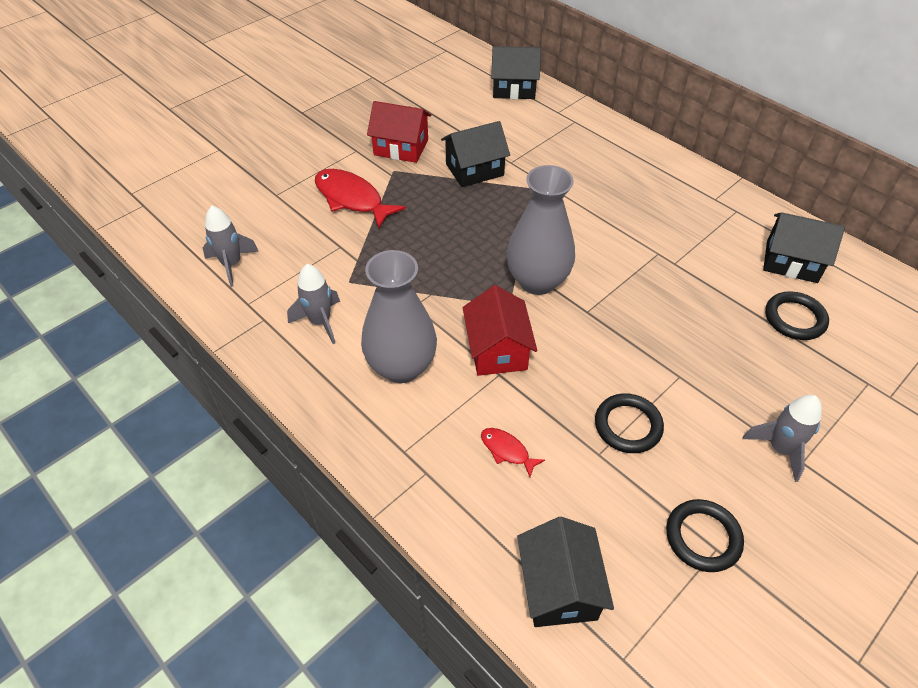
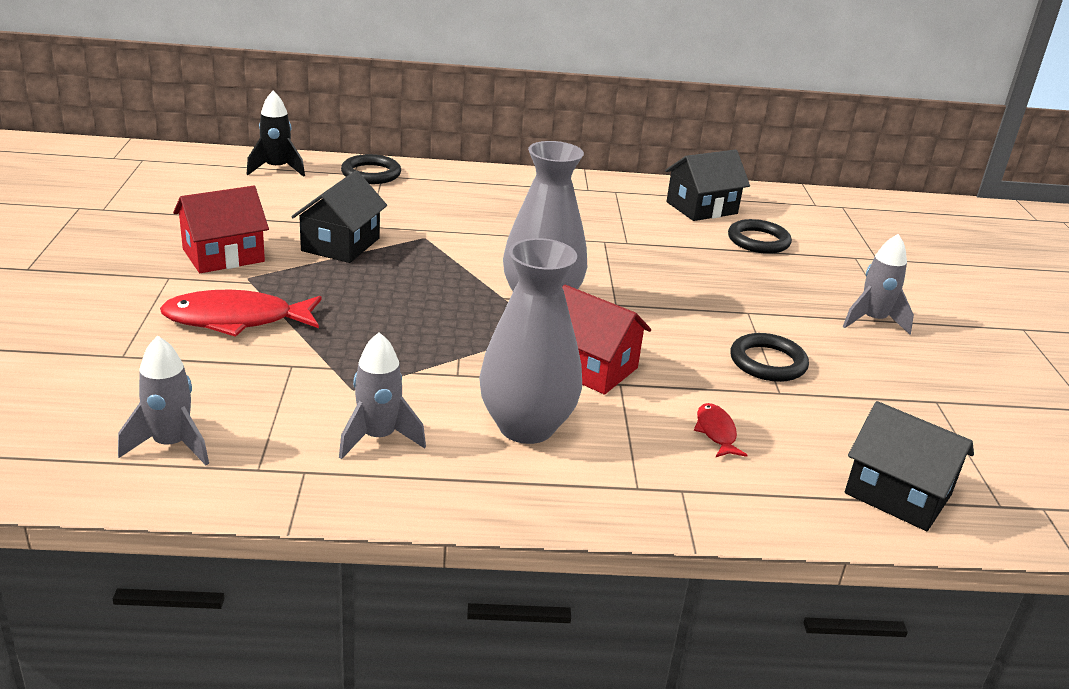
camera: 50 degrees left, 20 degrees down
(507, 451) = (716, 432): red fish -> red fish turned 90 degrees clockwise
(514, 88) = (277, 169): black house -> black rocket
(703, 537) = (919, 400): black ring -> black ring (371, 174)

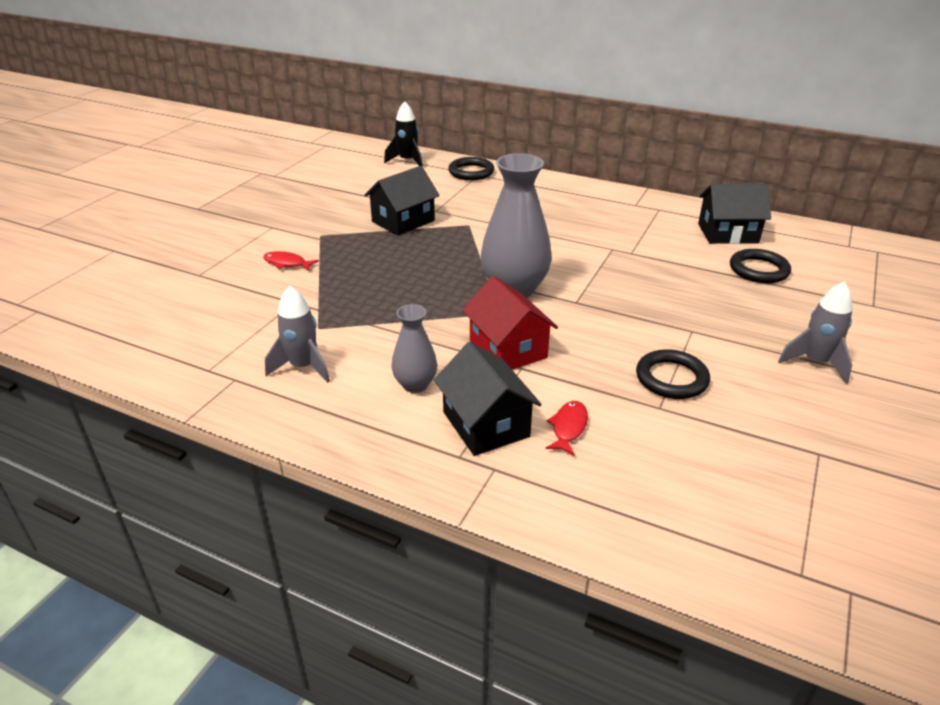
camera: 30 degrees right, 5 degrees up
(171, 445) = (173, 340): grey rocket -> none
(223, 255) = (319, 217): red house -> none
(236, 320) = (287, 263): red fish -> red fish, size x0.50
(526, 427) = (415, 385): grey vase -> grey vase, size x0.54
(897, 494) = (696, 530): black house -> black house (486, 424)

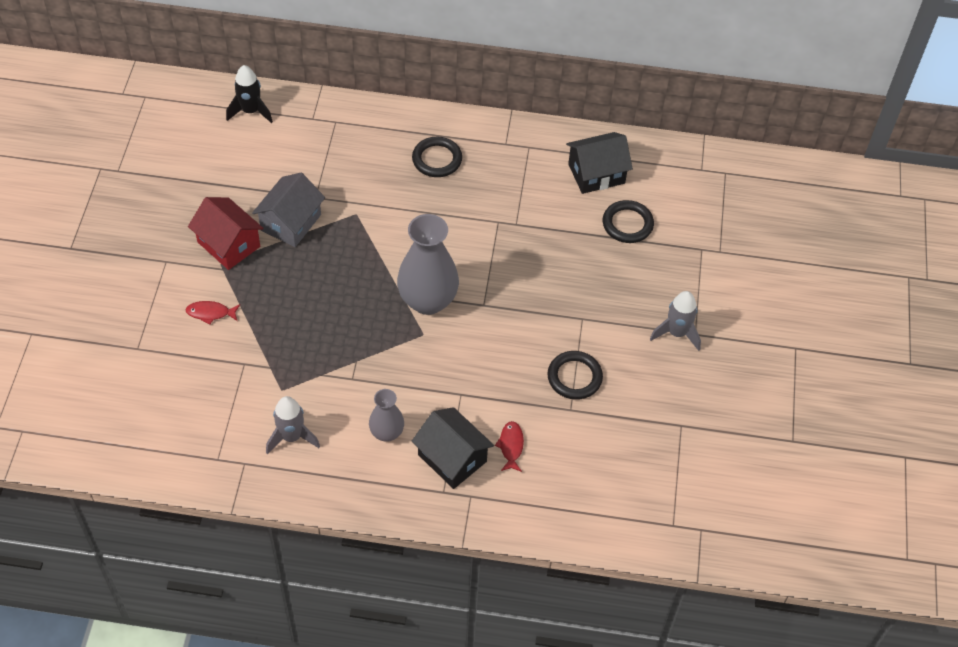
camera: 20 degrees left, 20 degrees up
(403, 221) = (291, 222): black house -> grey house
(471, 172) = (326, 119): black ring -> black ring (437, 159)
(508, 349) = (444, 376): red house -> red house (229, 244)

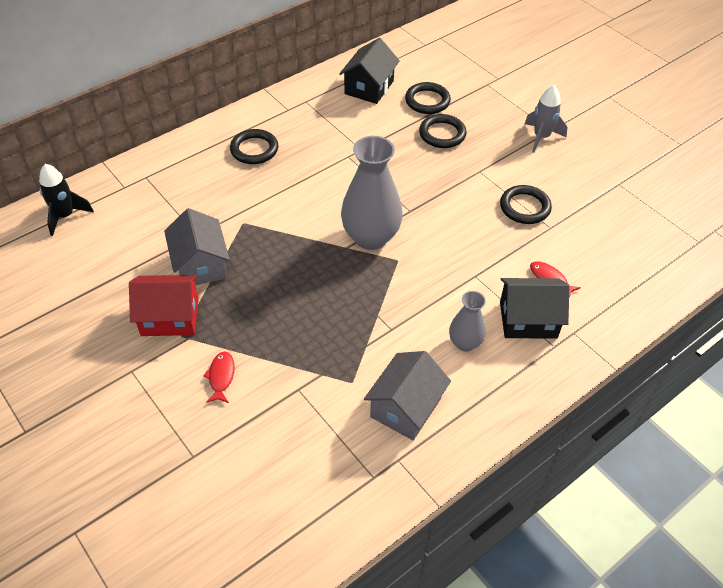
camera: 45 degrees left, 5 degrees down
(210, 313) = (221, 377): red fish -> red fish turned 135 degrees clockwise
(292, 437) = (405, 407): grey rocket -> grey house
(598, 263) = (442, 134): none -> black ring

